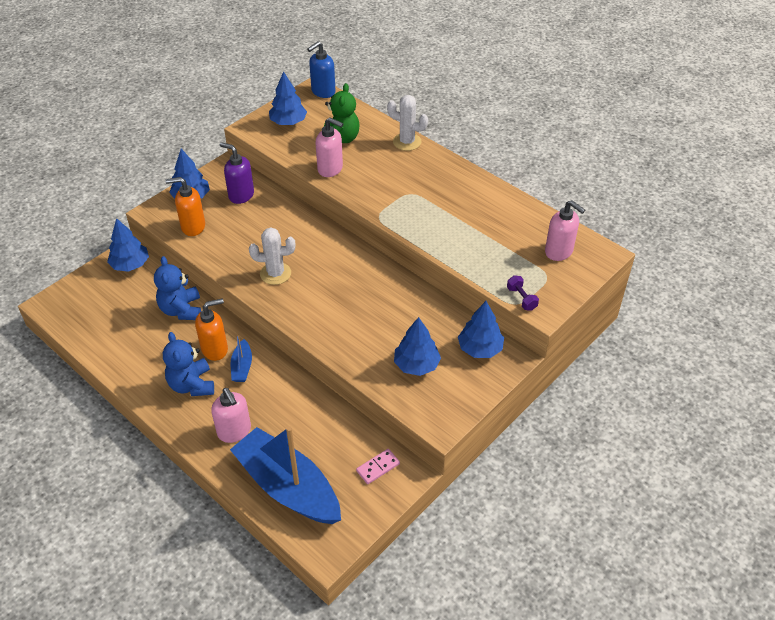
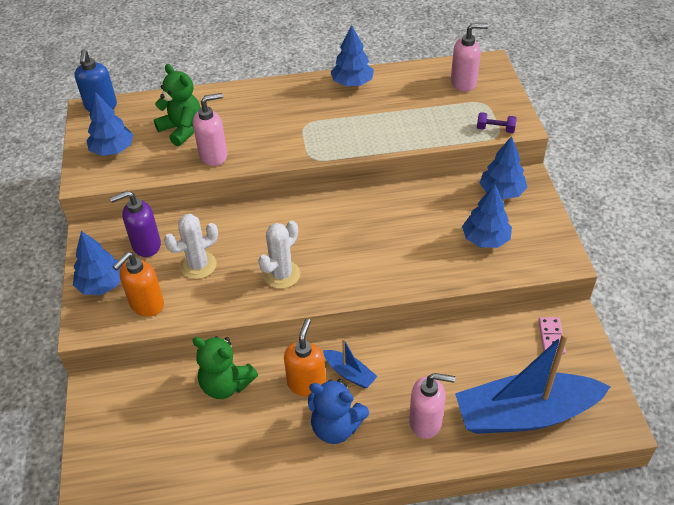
camera: 50 degrees left, 0 degrees up
(130, 265) = (113, 397): blue tree -> blue tree (352, 83)
(181, 310) = (226, 384): blue teddy bear -> green teddy bear
(407, 142) = (238, 92): white cactus -> white cactus (198, 265)

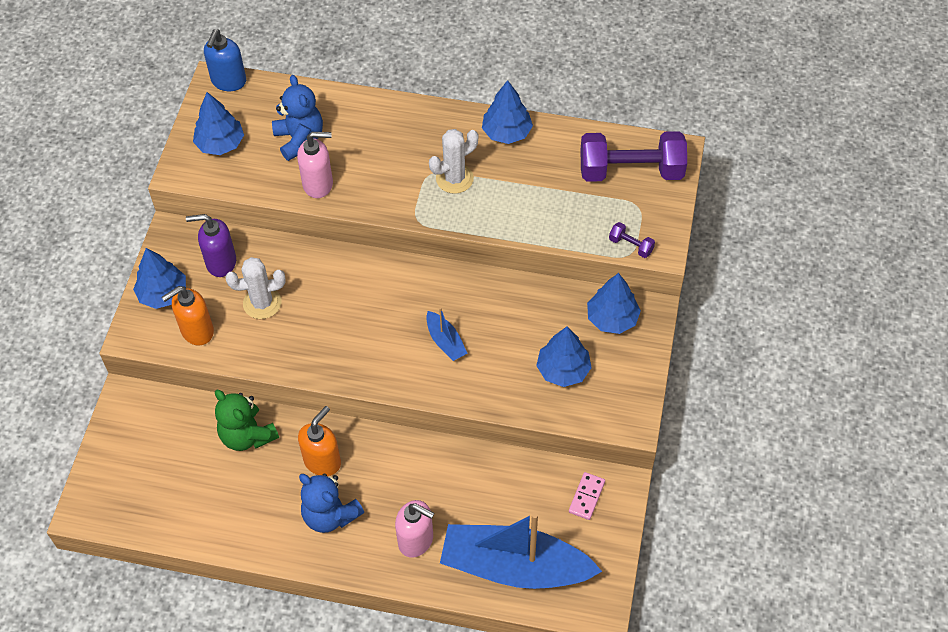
camera: 20 degrees right, 10 degrees up
(182, 130) = (299, 139): green teddy bear -> blue teddy bear
(282, 275) = (338, 341): white cactus -> white cactus (454, 178)
(349, 373) = (368, 465): blue boat -> blue boat (445, 341)
(464, 83) = (631, 171): pink soap dispenser -> purple dumbbell

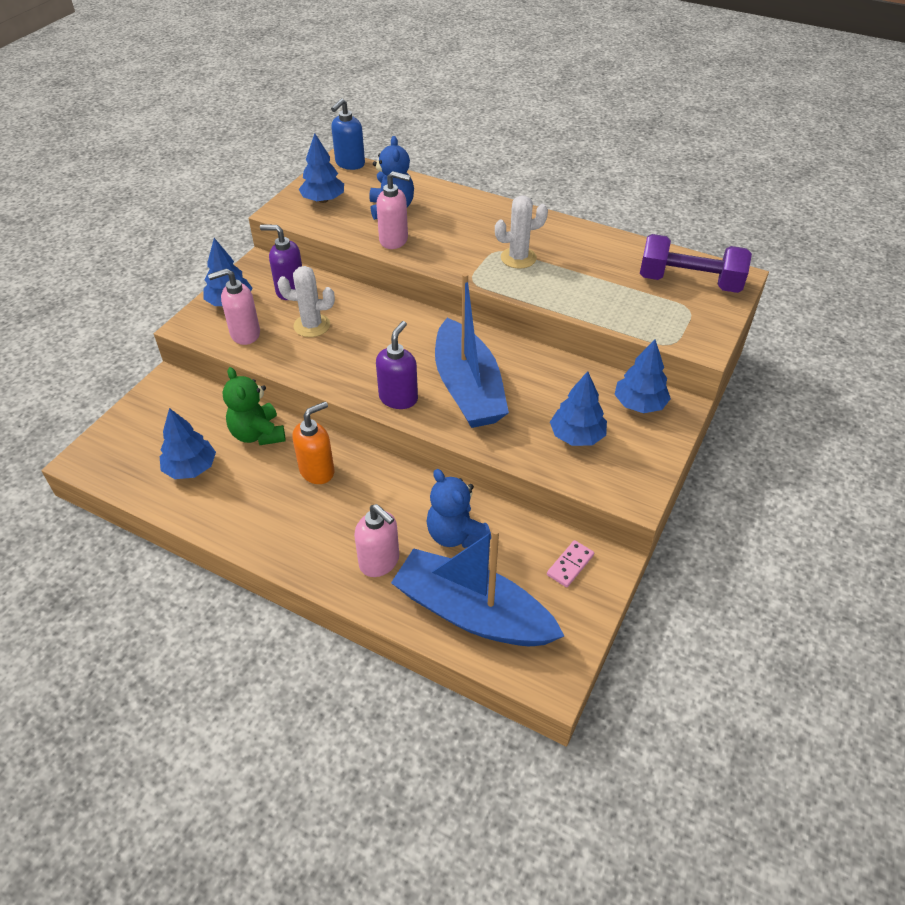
camera: 15 degrees right, 10 degrees down
(197, 331) = (245, 334): orange soap dispenser -> pink soap dispenser
(330, 515) = (304, 518): blue teddy bear -> blue teddy bear (455, 534)
(382, 370) = (398, 398): none -> purple soap dispenser
(445, 341) = (468, 388): blue boat -> blue boat, size x2.34
(507, 132) = (578, 235): blue tree -> blue tree (191, 468)
(631, 245) = (674, 337): purple dumbbell -> none

